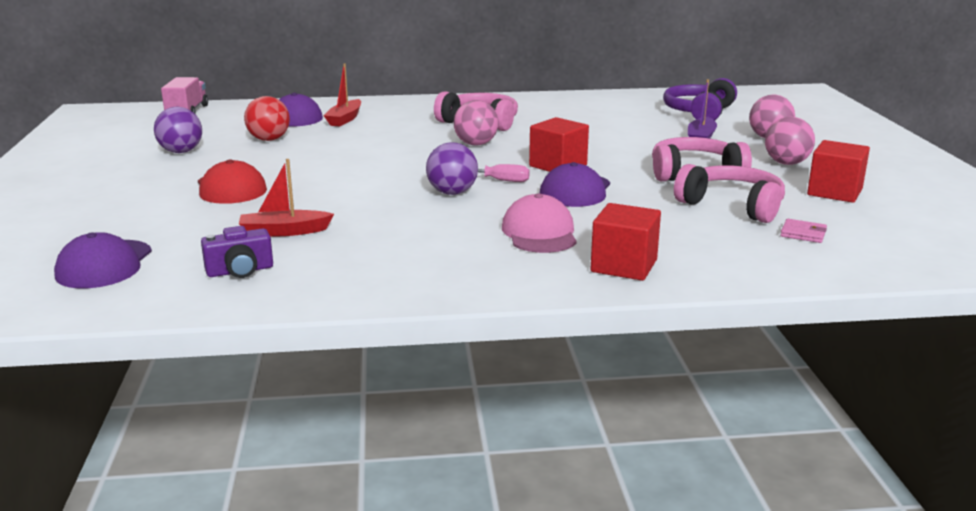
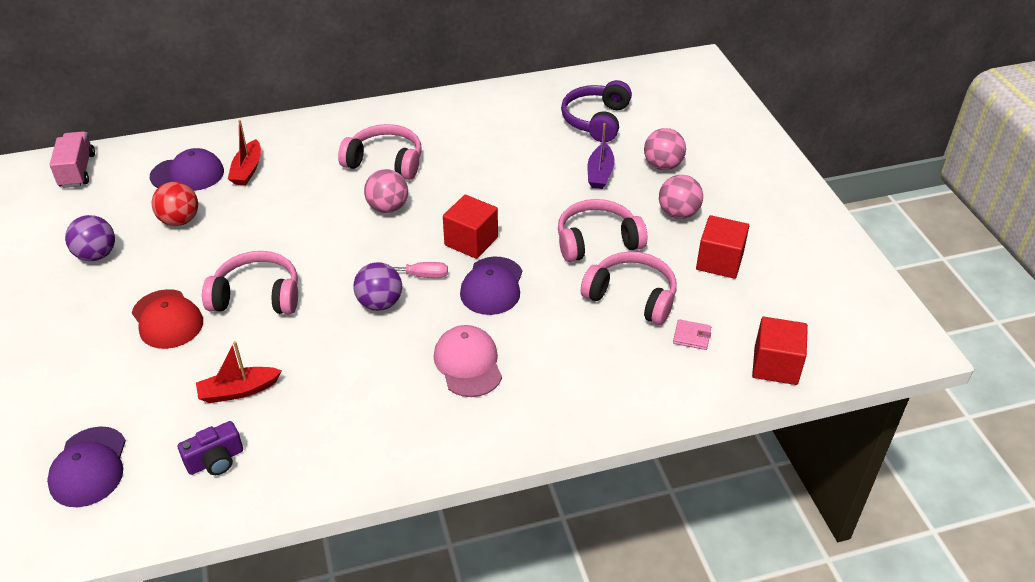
camera: 10 degrees left, 20 degrees up
(327, 181) = (257, 296): none -> pink headphones
(624, 266) = (545, 408): red cube -> red cube (775, 365)

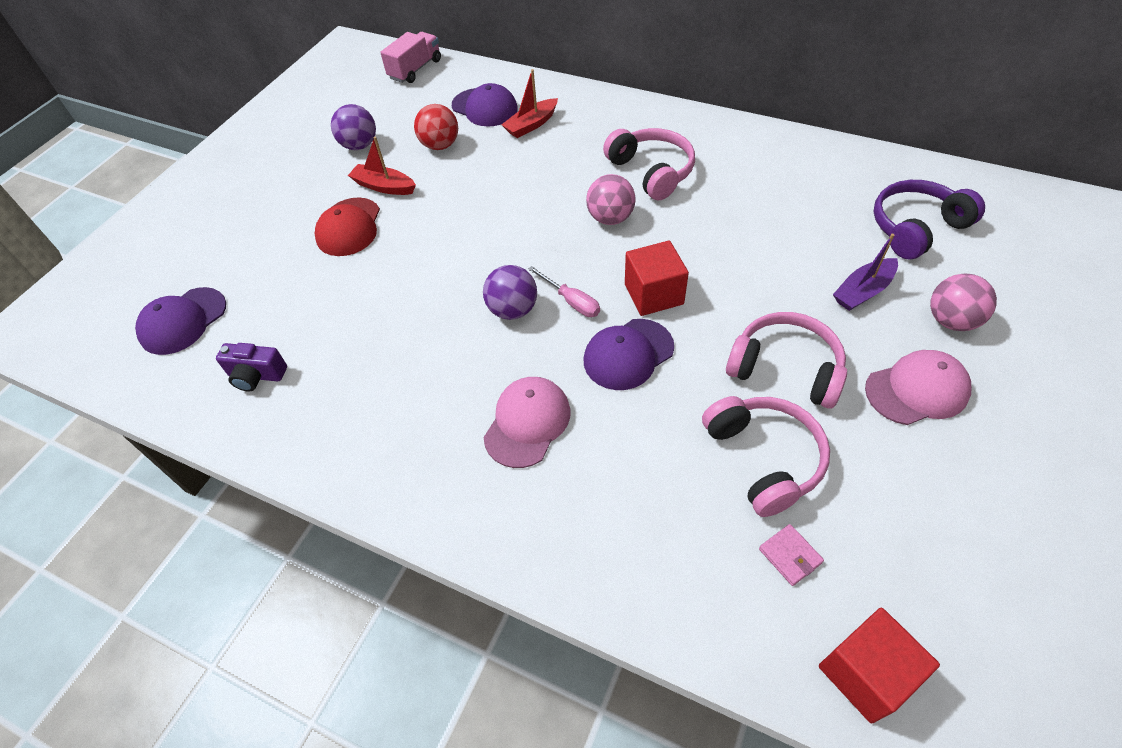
camera: 45 degrees right, 10 degrees up
(238, 391) = (331, 323): red boat -> red boat (384, 186)
(257, 296) = (428, 244): pink headphones -> none
(678, 213) = (917, 390): pink ball -> pink cap
(719, 261) = (915, 482): red cube -> none

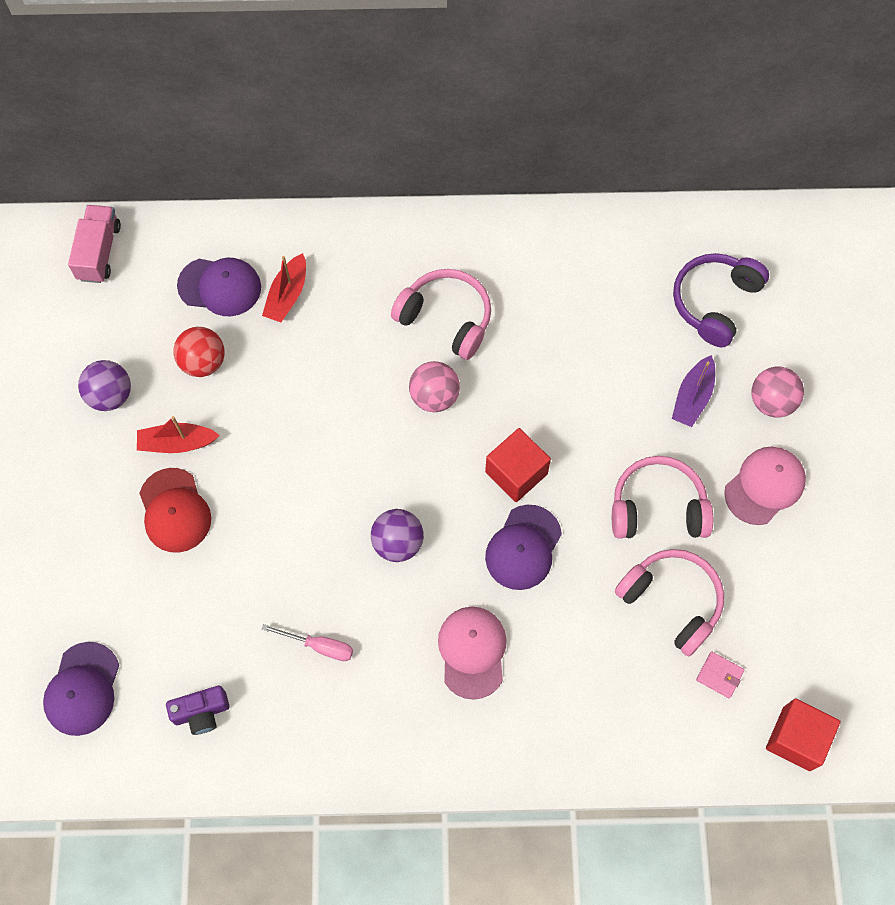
camera: 30 degrees left, 15 degrees up
(571, 301) = (446, 511): pink screwdriver -> pink screwdriver (319, 646)

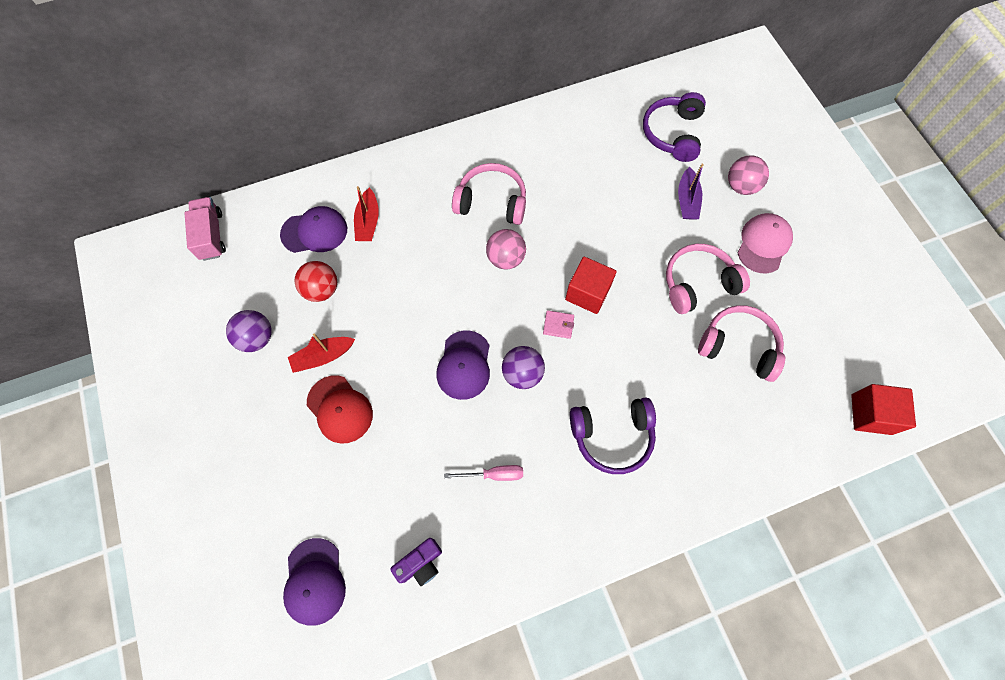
camera: 20 degrees left, 0 degrees up
(472, 652) = (612, 436): pink cap -> purple headphones
(523, 547) = (616, 345): purple cap -> purple cap (464, 365)
(719, 675) = (796, 388): pink wallet -> pink wallet (558, 325)

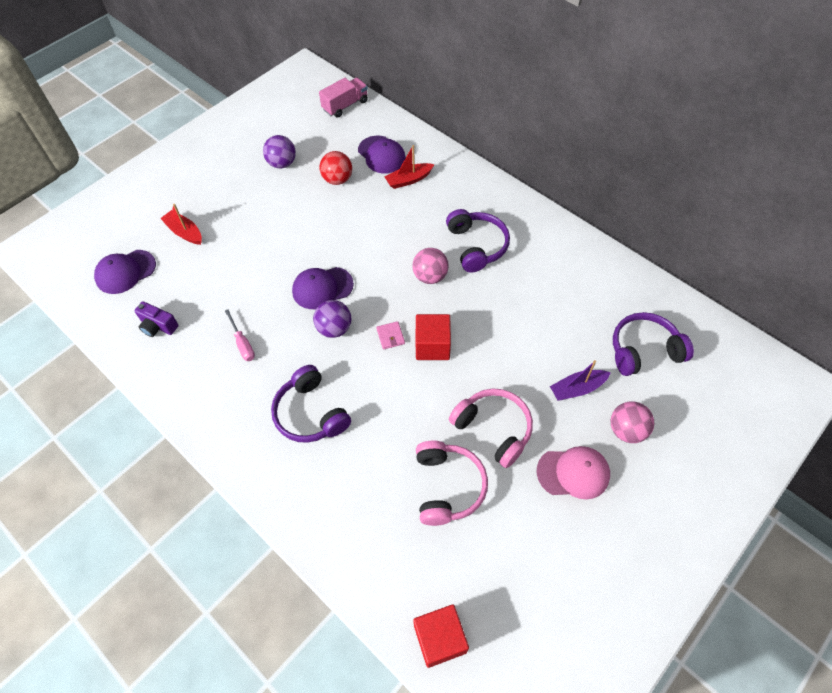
camera: 65 degrees right, 10 degrees down
(323, 357) = (286, 204): red boat -> red boat (184, 232)
(340, 409) = (252, 230): red cap -> none
(491, 202) = (476, 246): pink headphones -> purple headphones

